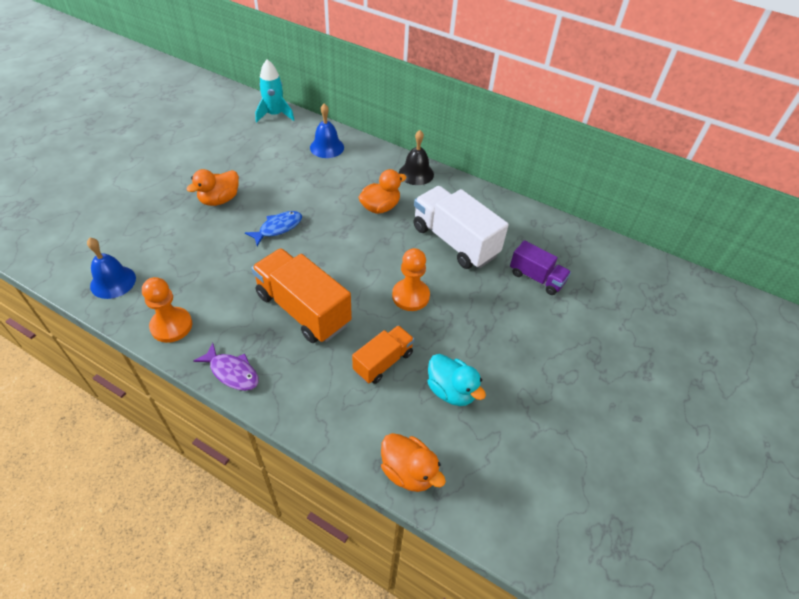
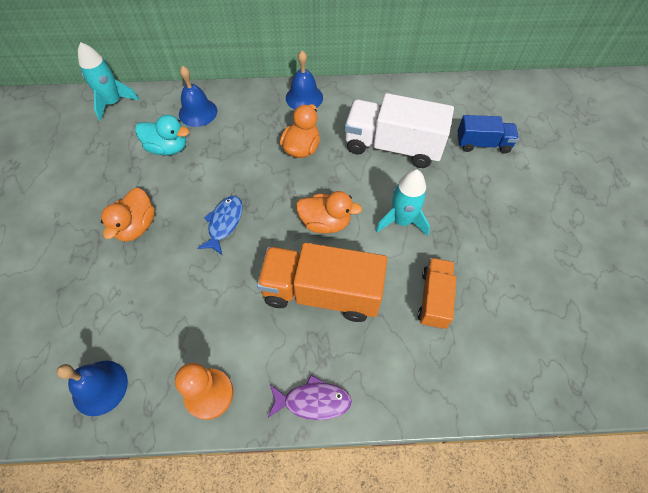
camera: 30 degrees left, 10 degrees up
(409, 471) = (540, 386): orange duck -> orange duck (325, 222)
(410, 296) = (402, 221): orange pawn -> turquoise rocket
(416, 173) = (304, 97): black bell -> blue bell
(451, 391) = (508, 288): turquoise duck -> turquoise duck (168, 148)
(536, 278) = (483, 144): purple truck -> blue truck

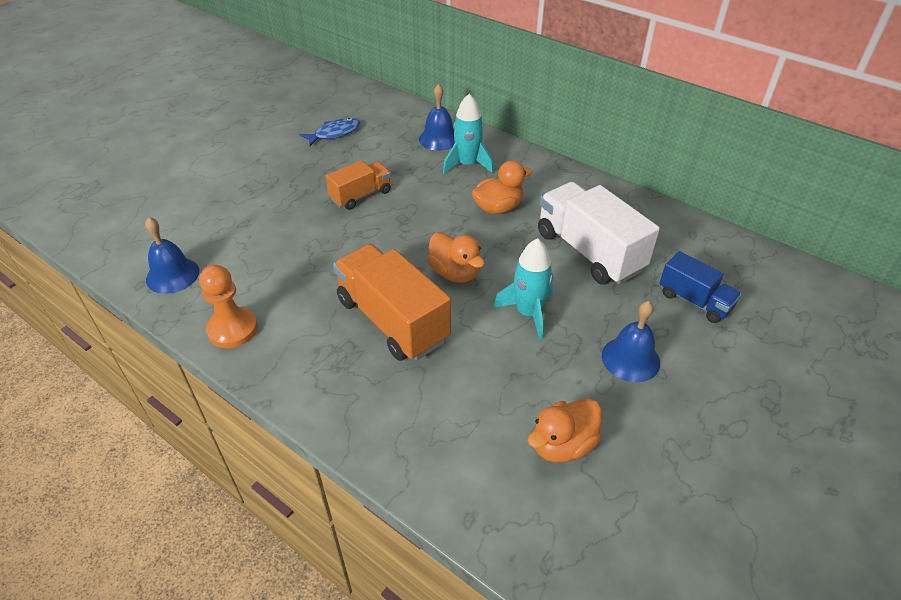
camera: 40 degrees right, 15 degrees down
(113, 103) = (381, 102): turquoise rocket -> turquoise rocket (467, 164)
(136, 226) = (307, 191): orange duck -> orange duck (562, 445)
(168, 148) = (387, 152): turquoise duck -> none
(224, 223) = (372, 225): blue fish -> blue fish (334, 133)
(304, 97) = (545, 171): blue bell -> blue bell (630, 359)
(313, 401) = (298, 389): purple fish -> none
(434, 299) = (487, 390): orange truck -> orange truck (361, 195)

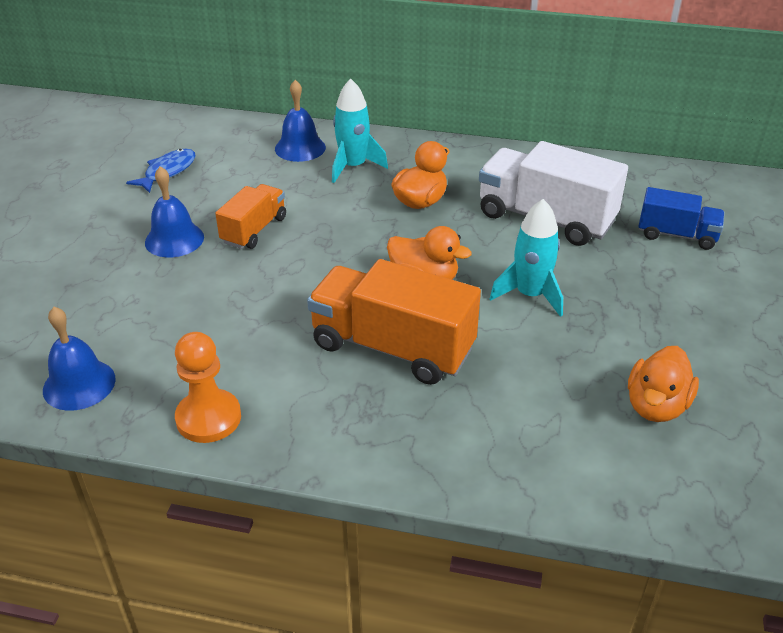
camera: 25 degrees left, 5 degrees down
(630, 359) = (659, 306): blue bell -> blue bell (174, 239)

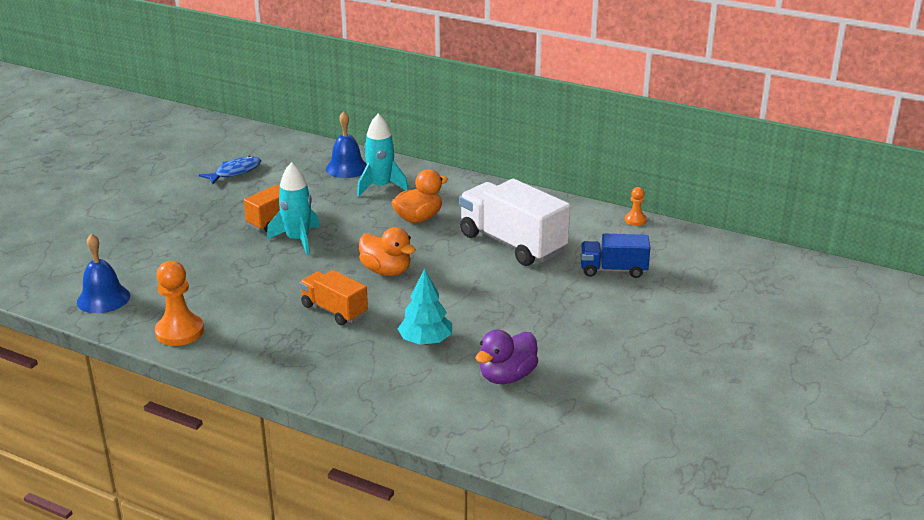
camera: 15 degrees right, 10 degrees down
(174, 239) = (215, 219): blue bell -> none
(392, 347) = (334, 310): orange truck -> orange truck, size x0.57
(529, 372) = (425, 341): none -> turquoise tree
(530, 295) = (462, 293): turquoise rocket -> turquoise rocket (298, 240)
(656, 406) = (507, 377): orange duck -> purple duck
(657, 168) = (635, 220): none -> orange pawn
(676, 235) = (613, 270): blue truck -> blue truck turned 150 degrees clockwise

